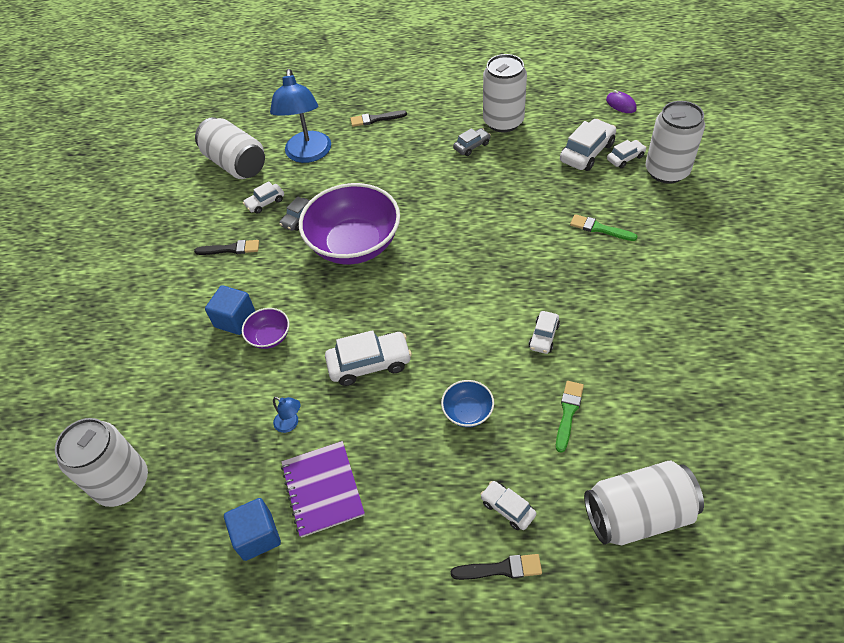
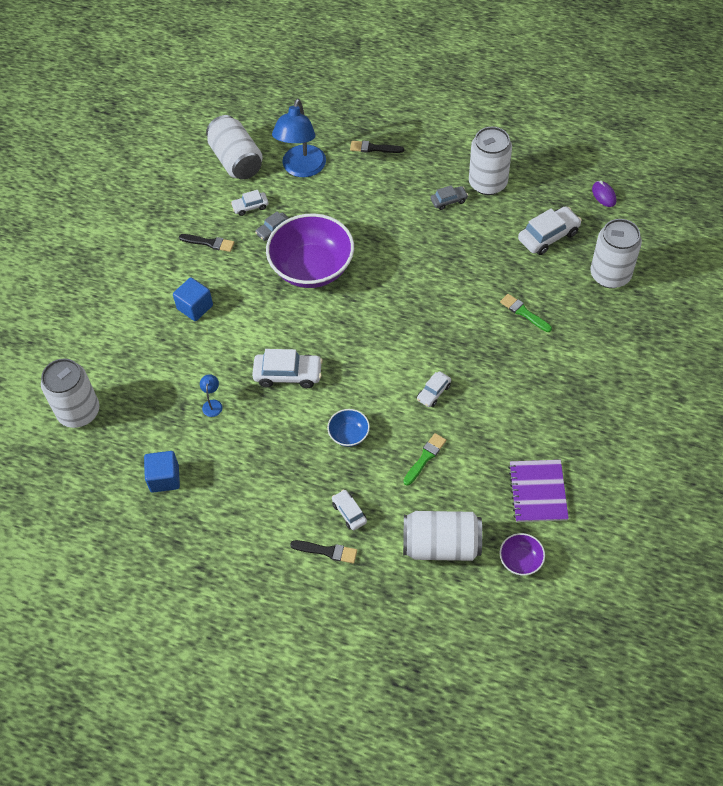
camera: 15 degrees right, 5 degrees up
(269, 337) = (217, 330): purple bowl -> purple bowl (520, 560)
(290, 424) = (212, 404): blue lamp -> blue lamp turned 135 degrees counterclockwise
(322, 489) = (220, 459): purple notebook -> purple notebook (537, 492)
(625, 158) = (580, 251): white car -> none

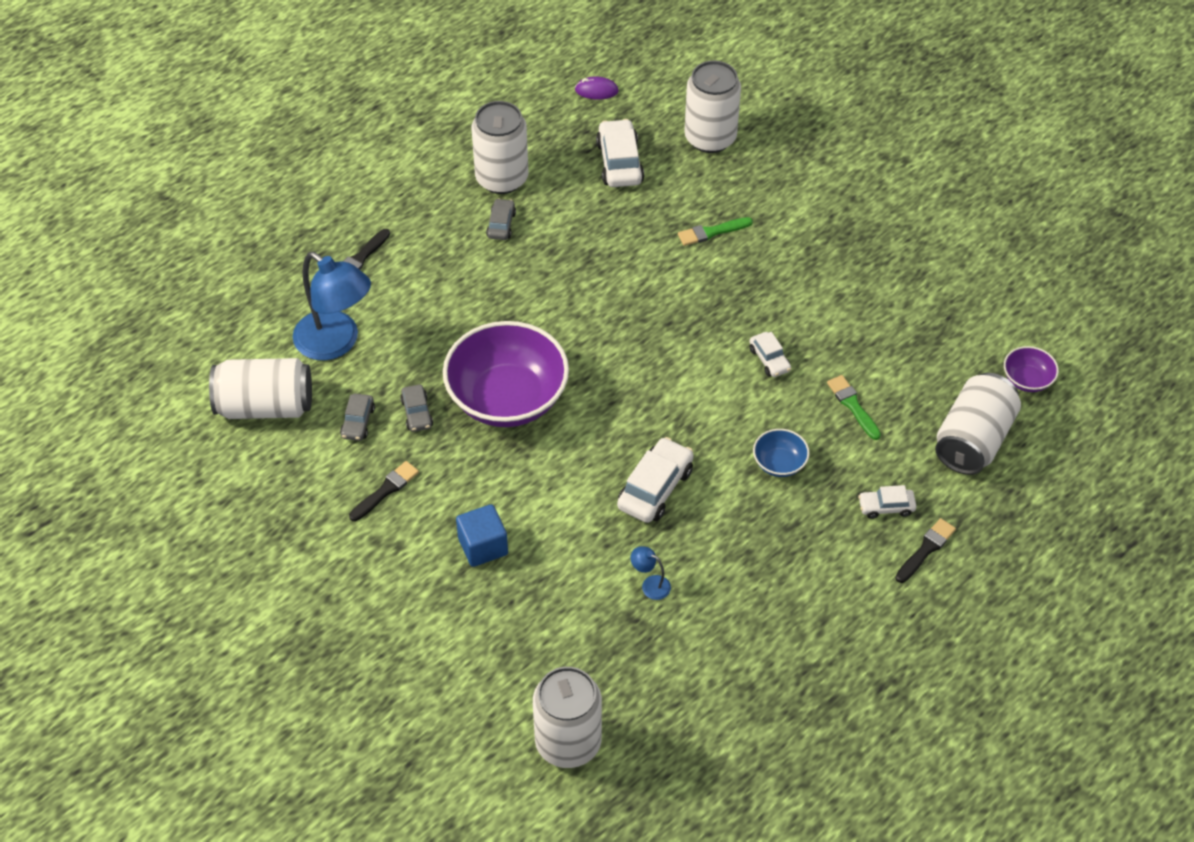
camera: 65 degrees left, 5 degrees down
(164, 478) = (731, 679): blue cube -> none
(250, 207) = (358, 422): white car -> grey car
(537, 492) = (951, 327): purple notebook -> none

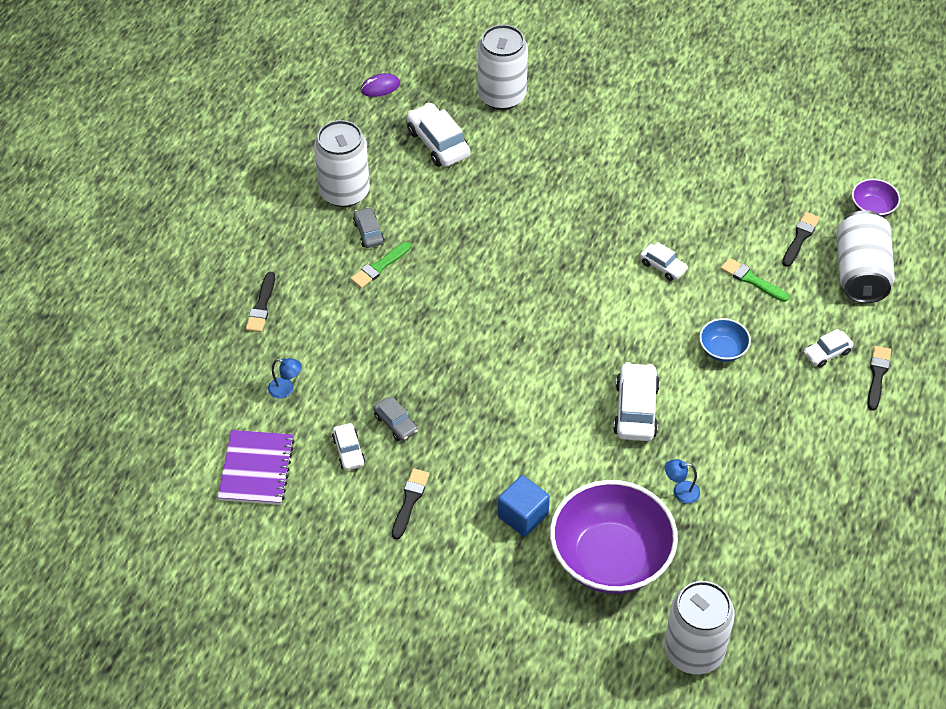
camera: 25 degrees left, 0 degrees up
(265, 406) = (256, 469): white can -> purple notebook
(336, 343) = (286, 389): blue lamp -> blue lamp, size x0.40
(358, 422) = (348, 451): grey car -> white car
(507, 398) = (466, 381): purple bowl -> purple bowl (610, 558)
(711, 232) = (551, 176): green brush -> green brush (379, 267)
(930, 382) = (800, 237): none -> black brush

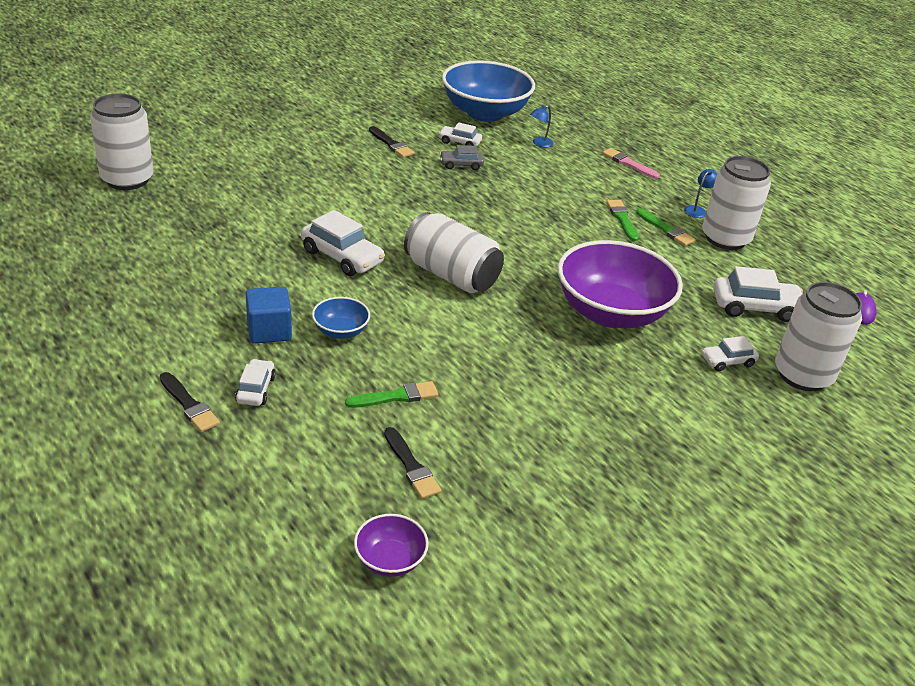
camera: 120 degrees right, 15 degrees down
(256, 469) = (485, 113): purple notebook -> blue bowl
(261, 306) = (628, 163): black brush -> pink brush
(368, 232) = (666, 230): grey car -> green brush
(523, 515) = (322, 173): blue cube -> blue cube (269, 331)
(610, 558) = (240, 186): purple bowl -> purple bowl (611, 313)
(663, 266) = (474, 352): white car -> white car (727, 361)
(680, 492) = (244, 237): blue lamp -> blue lamp (697, 210)
(860, 272) = (315, 481): white can -> white can (451, 275)

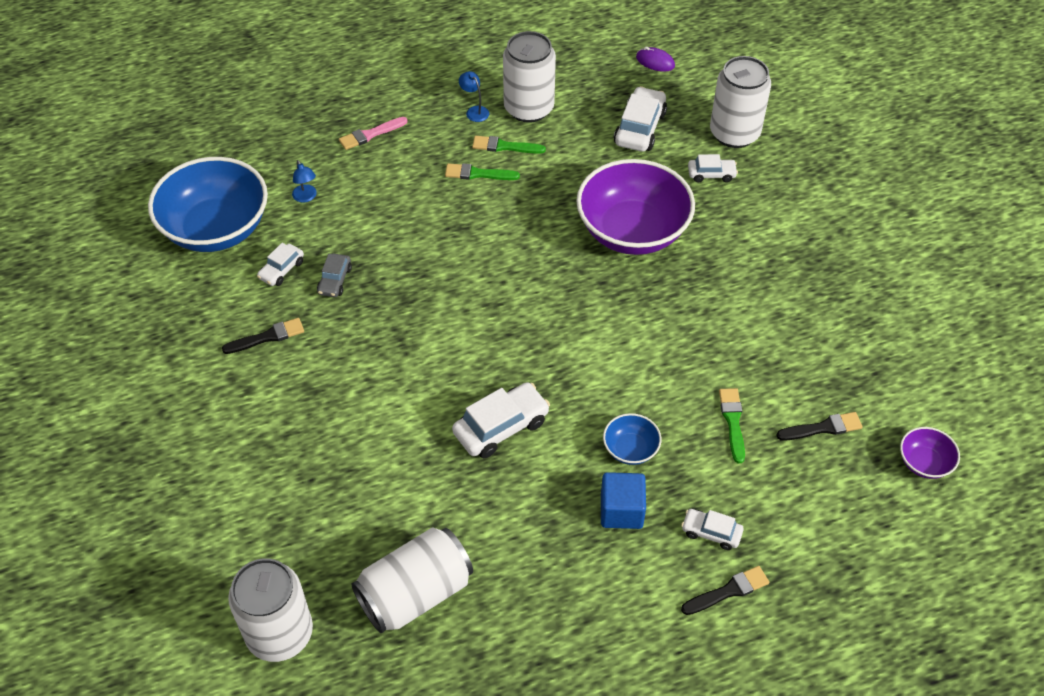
camera: 70 degrees left, 15 degrees up
(451, 275) = (552, 339): white can -> white can (415, 593)
(666, 230) = (504, 146): green brush -> green brush turned 150 degrees counterclockwise
(727, 361) = (711, 174): white car -> white car turned 90 degrees counterclockwise

